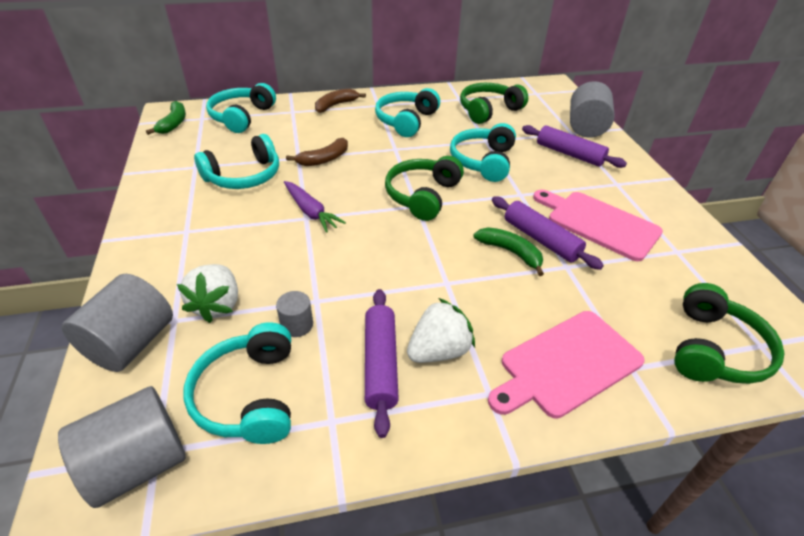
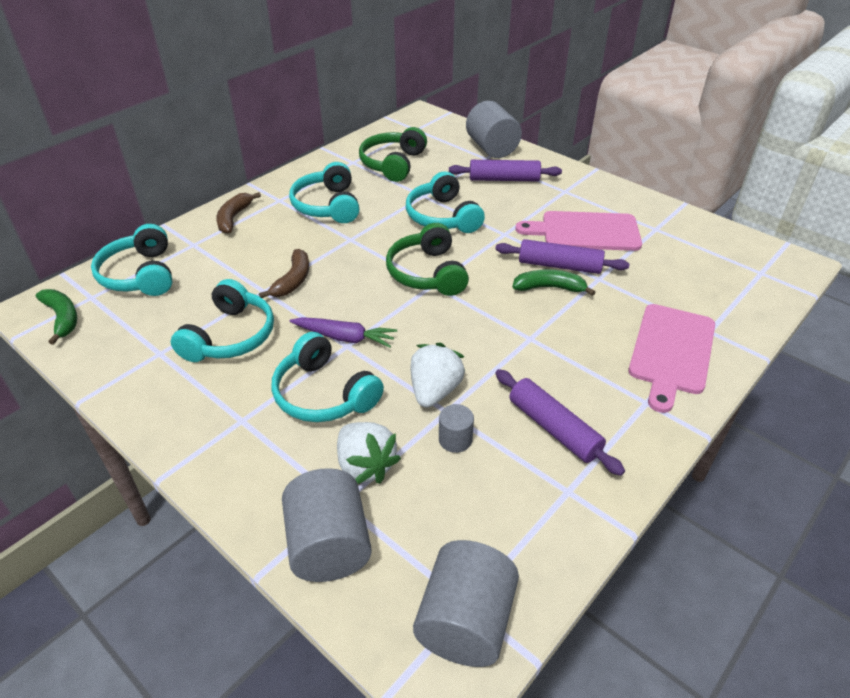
camera: 35 degrees left, 0 degrees up
(249, 395) = (485, 515): turquoise headphones -> turquoise headphones (324, 394)
(438, 350) = (582, 393): white strawberry -> white strawberry (434, 391)
(714, 350) = (741, 290): green headphones -> none

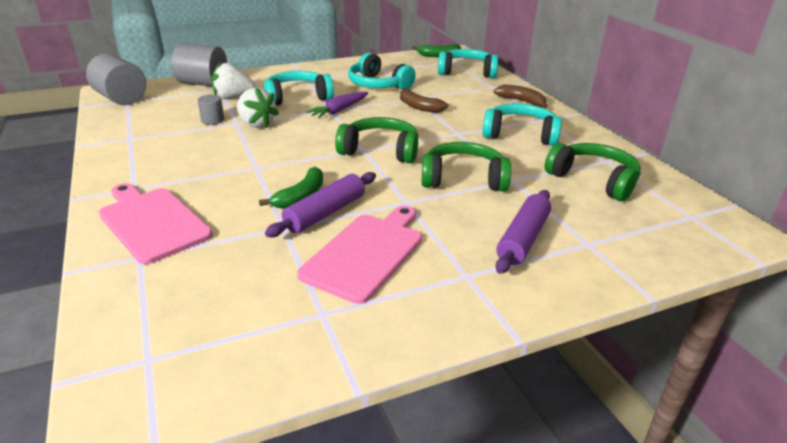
camera: 115 degrees right, 10 degrees down
(442, 217) = (463, 179): turquoise headphones -> green headphones
(492, 148) = (617, 258): grey cylinder -> none
(554, 428) = (172, 148): purple rolling pin -> none

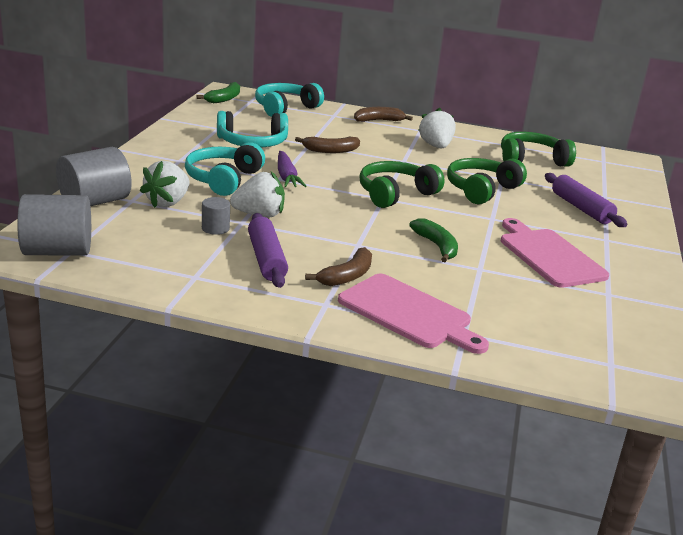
camera: 55 degrees left, 5 degrees down
(152, 222) = (408, 313): pink cutting board -> pink cutting board turned 135 degrees counterclockwise
(192, 180) = (347, 276): none -> brown banana
(325, 213) = (476, 248): purple rolling pin -> purple rolling pin (266, 259)
(520, 134) = (436, 146): turquoise headphones -> white strawberry

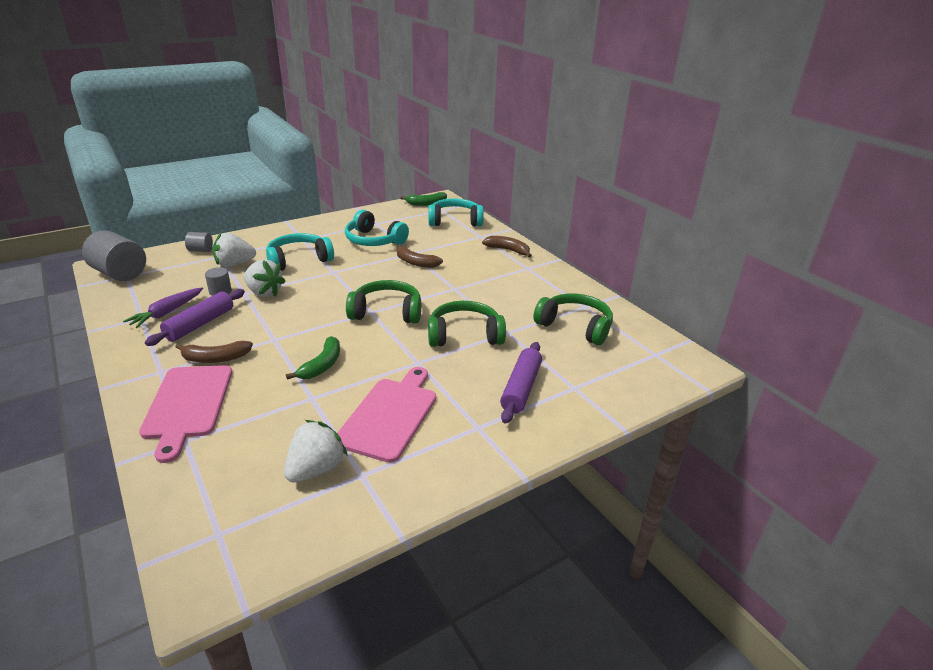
camera: 45 degrees right, 5 degrees up
(95, 202) = (201, 250): grey cylinder -> grey cylinder, size x0.51
(286, 177) = (341, 272): purple carrot -> purple carrot (167, 313)
(436, 146) = (509, 285): white strawberry -> white strawberry (316, 469)

